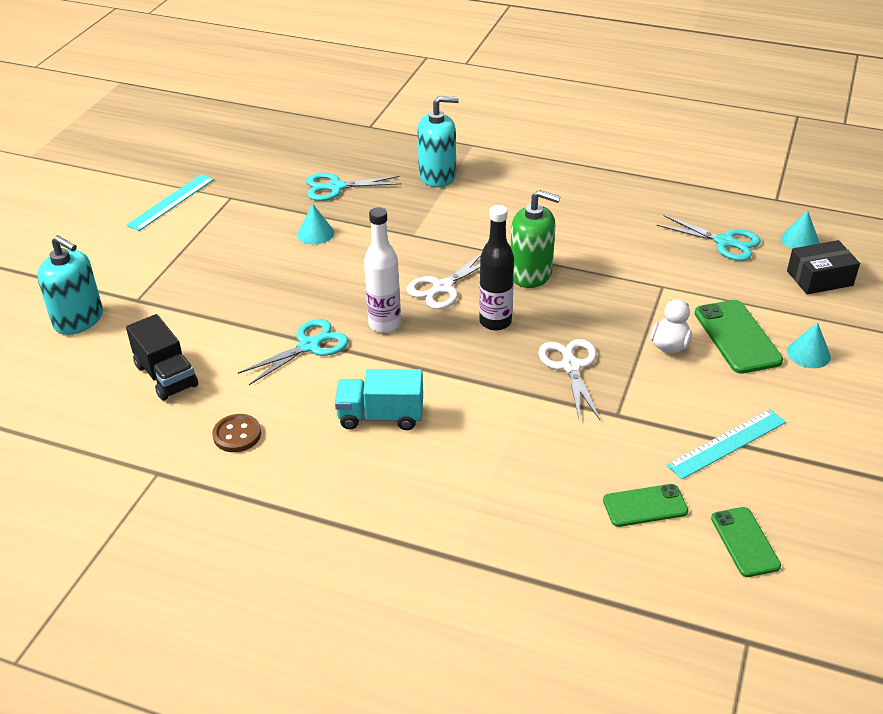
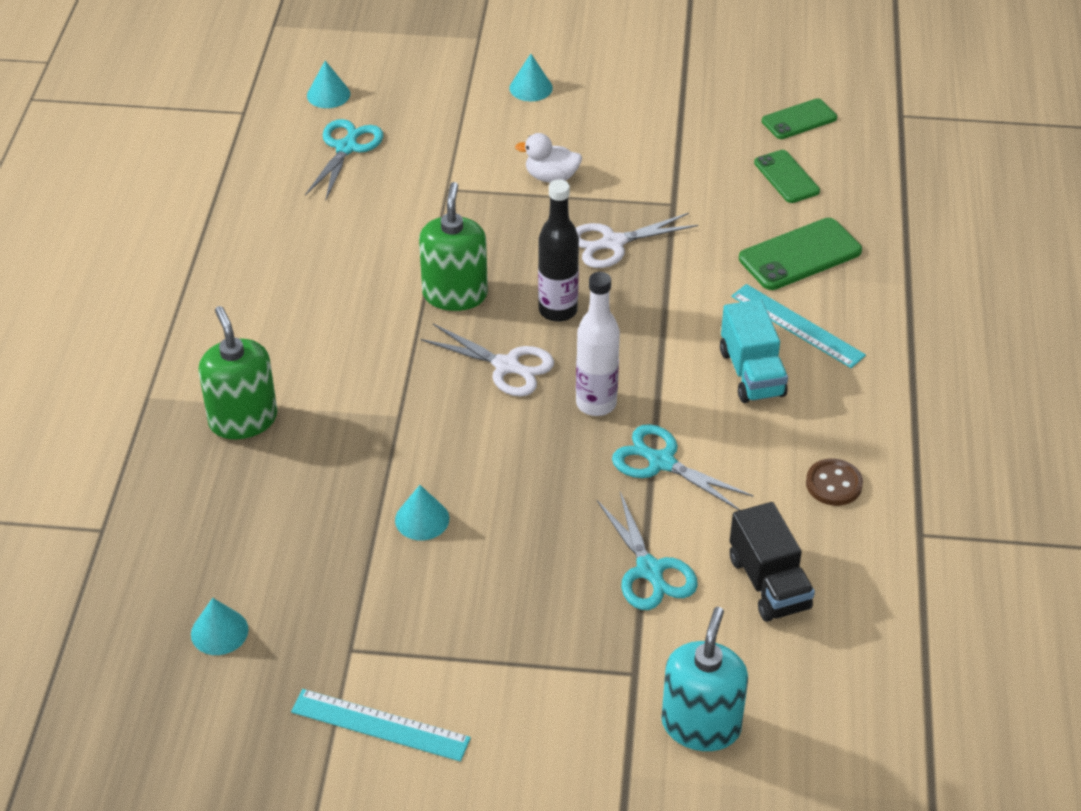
camera: 105 degrees left, 5 degrees up
(166, 376) = (769, 583): black truck -> black truck turned 120 degrees clockwise
(272, 157) = (219, 631): none -> turquoise cone
(336, 187) = (295, 527): turquoise scissors -> turquoise scissors (649, 570)
(437, 176) = (243, 419): turquoise soap dispenser -> green soap dispenser
(727, 444) = (683, 133): turquoise ruler -> turquoise ruler (797, 325)
(737, 337) = (520, 133): green phone -> green phone (800, 255)
(819, 278) = (398, 81): black box -> none

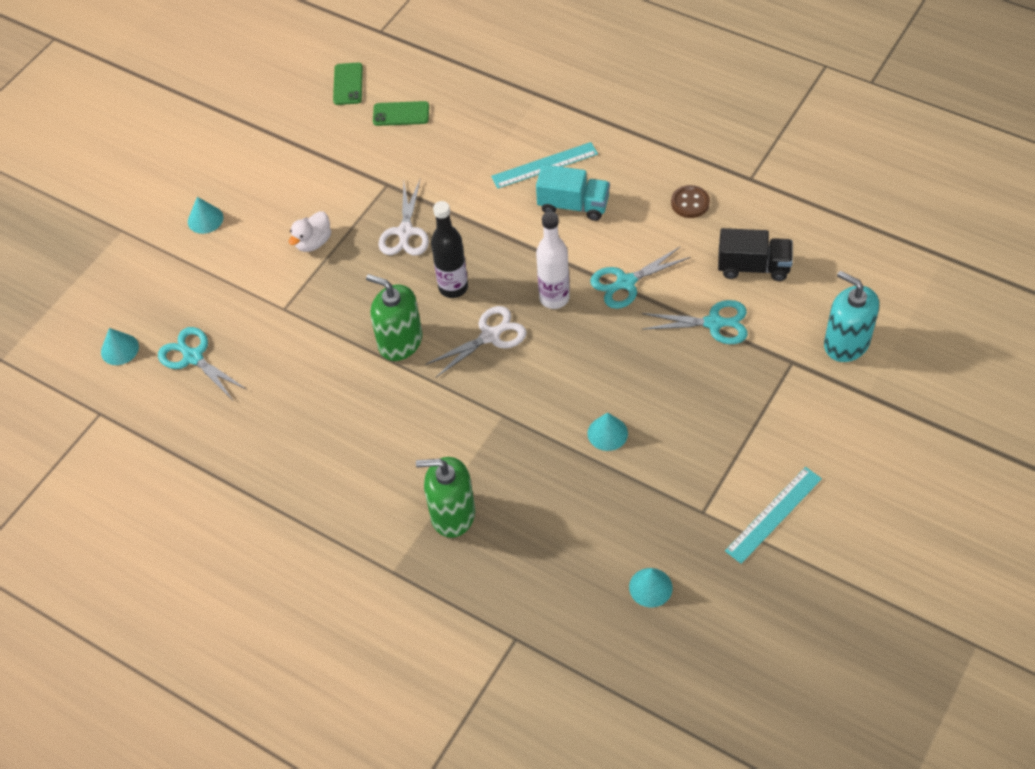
camera: 60 degrees left, 10 degrees up
(800, 255) = (480, 137): green phone -> none

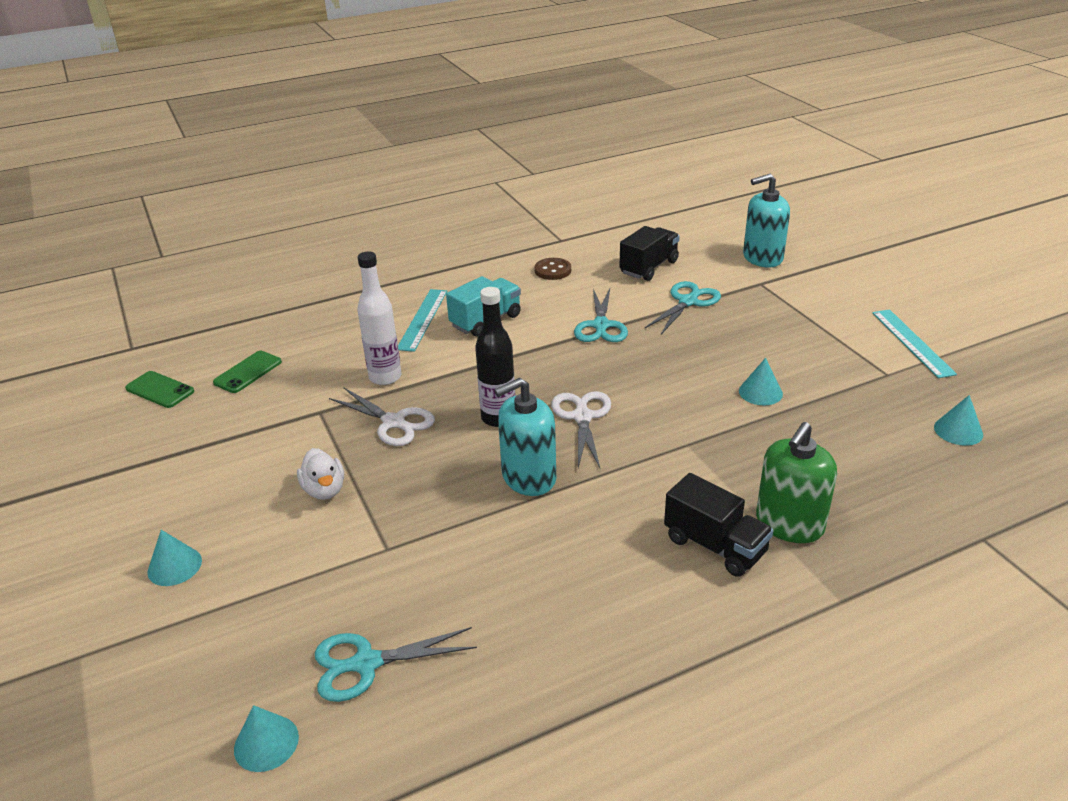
camera: 60 degrees left, 20 degrees down
(400, 342) = (528, 477): green soap dispenser -> turquoise soap dispenser
(401, 480) = (715, 546): none -> black truck
(554, 298) = (577, 366): white bottle -> white bottle (385, 377)

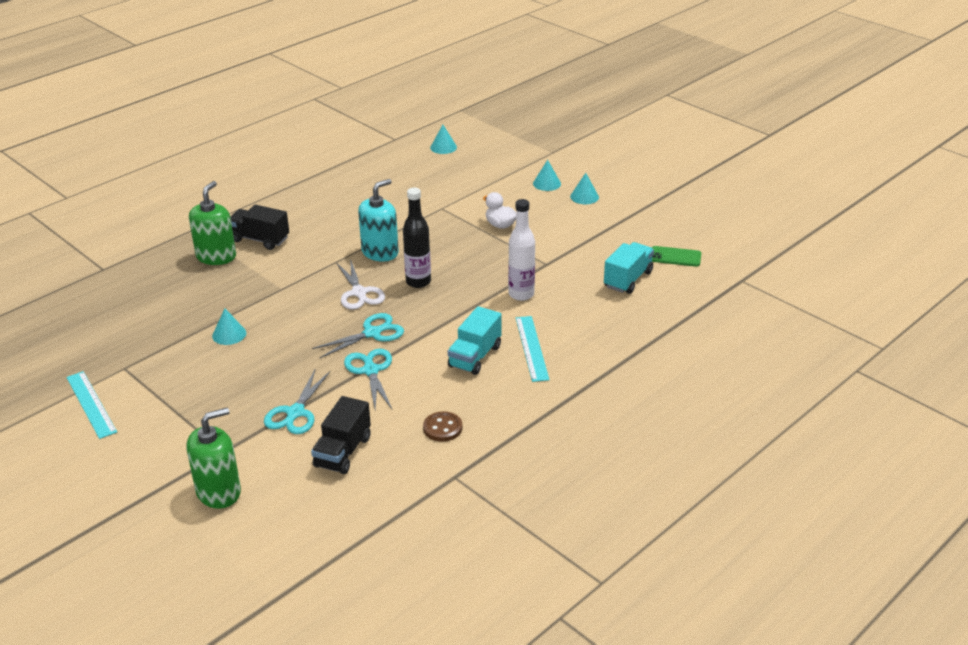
camera: 160 degrees right, 0 degrees up
(248, 372) = (628, 279): green phone -> turquoise truck
(366, 663) = (419, 172): turquoise scissors -> turquoise scissors (372, 333)
(394, 422) = (489, 266): white scissors -> none
(762, 258) = (219, 492): turquoise soap dispenser -> green soap dispenser
(958, 430) = (87, 331): turquoise cone -> turquoise cone (584, 197)

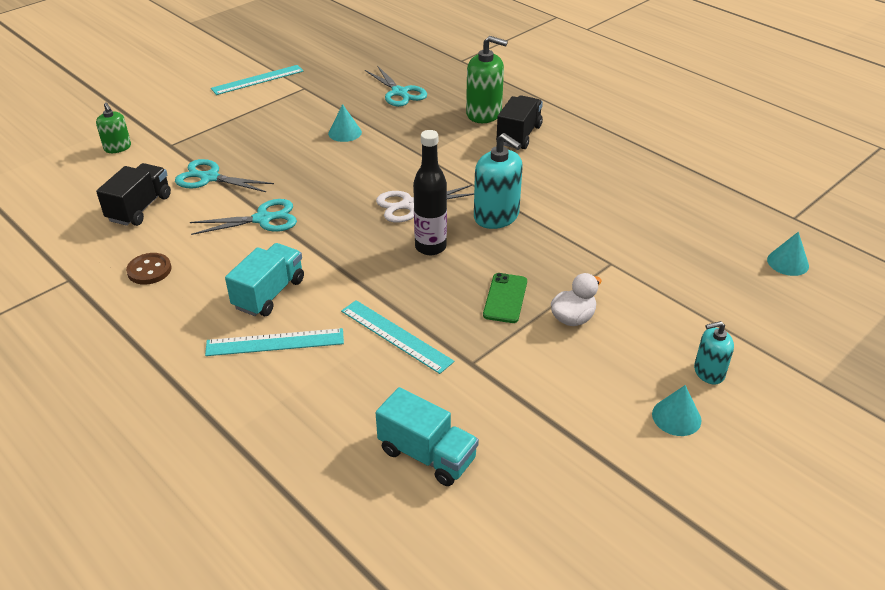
camera: 90 degrees right, 5 degrees up
(219, 492) = (117, 147): green soap dispenser -> green soap dispenser, size x0.59
(343, 452) = (140, 208): black truck -> black truck turned 90 degrees clockwise
(372, 333) = (330, 217): turquoise scissors -> turquoise scissors (399, 92)
(475, 356) = (269, 294): turquoise truck -> turquoise truck turned 90 degrees clockwise
(521, 294) = (396, 335): white bottle -> turquoise ruler
(547, 183) = (709, 372): turquoise cone -> turquoise soap dispenser
(675, 257) = (494, 527): green phone -> green phone (505, 298)

